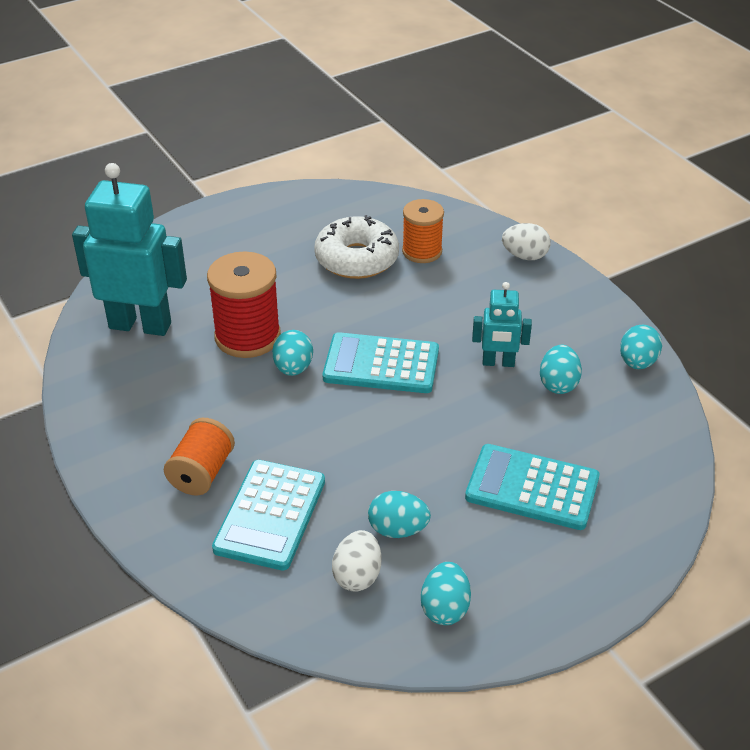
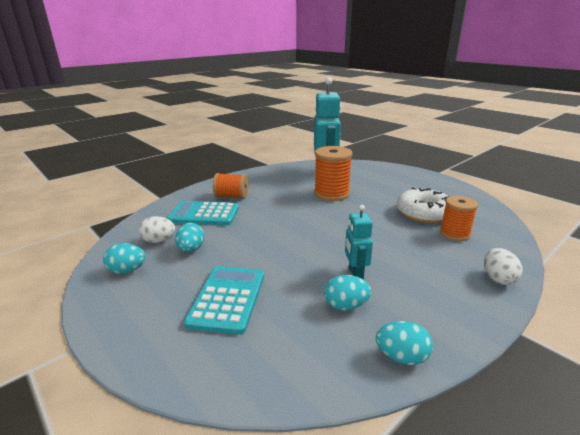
camera: 80 degrees right, 15 degrees down
(247, 337) = (331, 194): red spool -> orange spool
(293, 368) = (313, 207): turquoise egg -> none
(381, 364) = (329, 231): turquoise calculator -> none

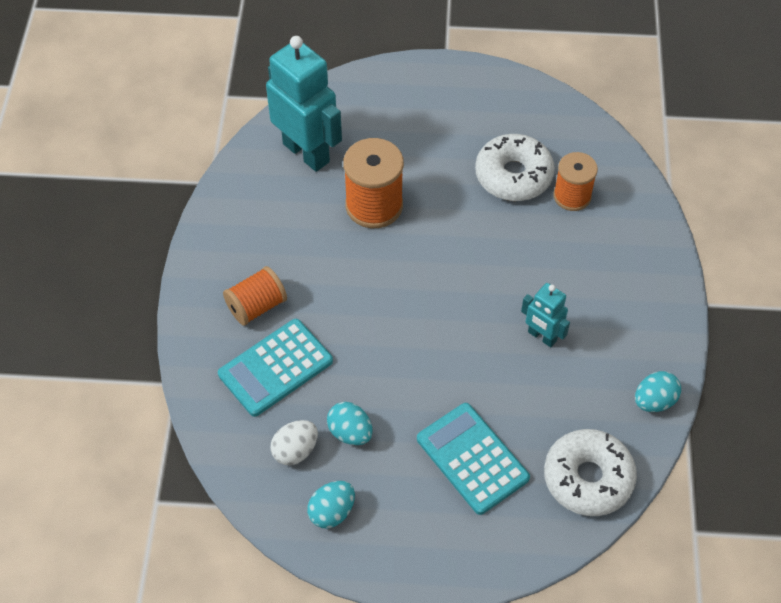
camera: 45 degrees left, 30 degrees up
(283, 364) = (588, 478): none -> white donut
(345, 306) = (572, 383): turquoise egg -> none
(498, 278) = (654, 247): white egg -> none

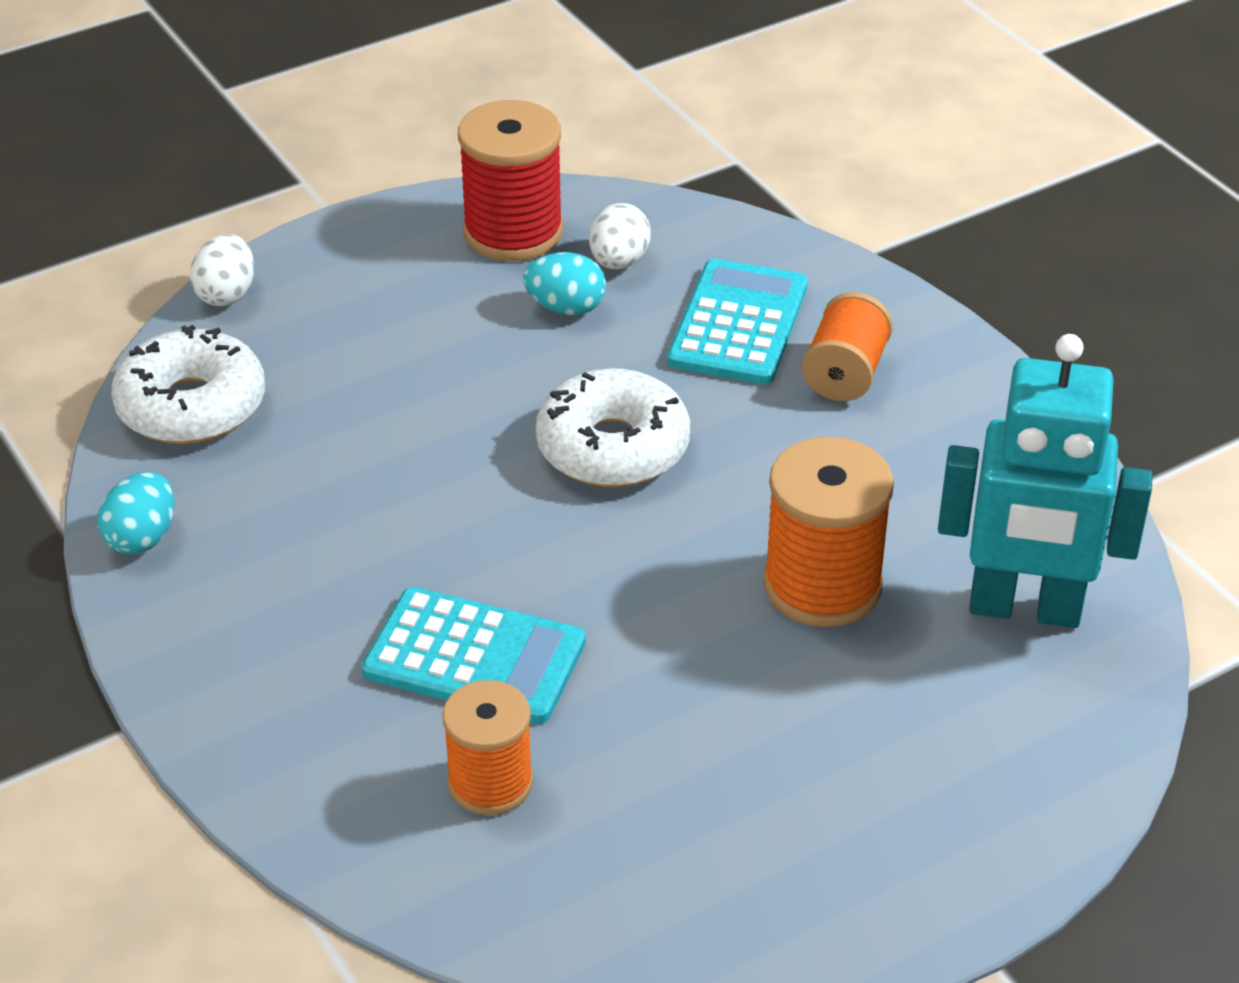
camera: 145 degrees right, 15 degrees down
(332, 512) = (513, 232): turquoise egg -> red spool
(472, 458) = (374, 355): turquoise calculator -> turquoise calculator (475, 657)
(513, 175) = (629, 763): white donut -> white donut (613, 447)
(524, 560) = (226, 294): none -> white egg
(542, 336) = (381, 537): turquoise robot -> none

